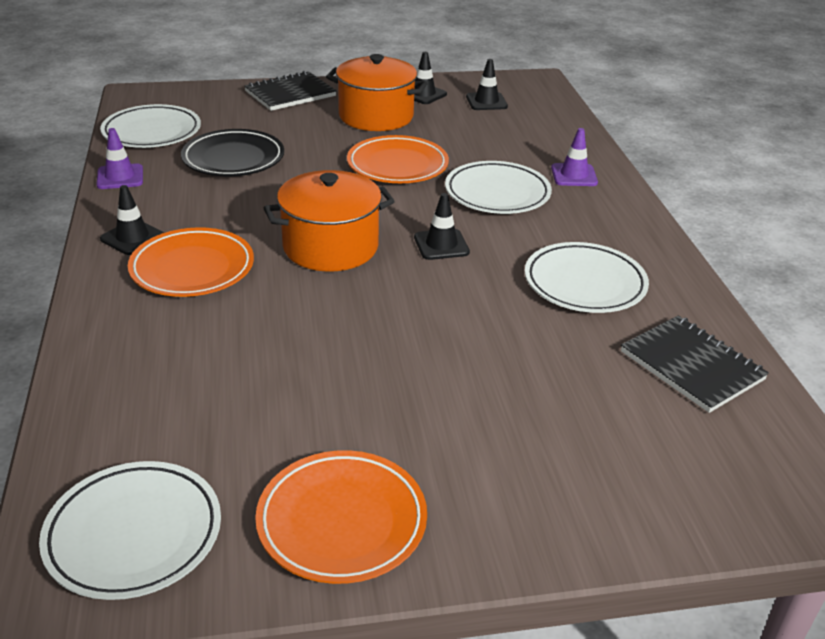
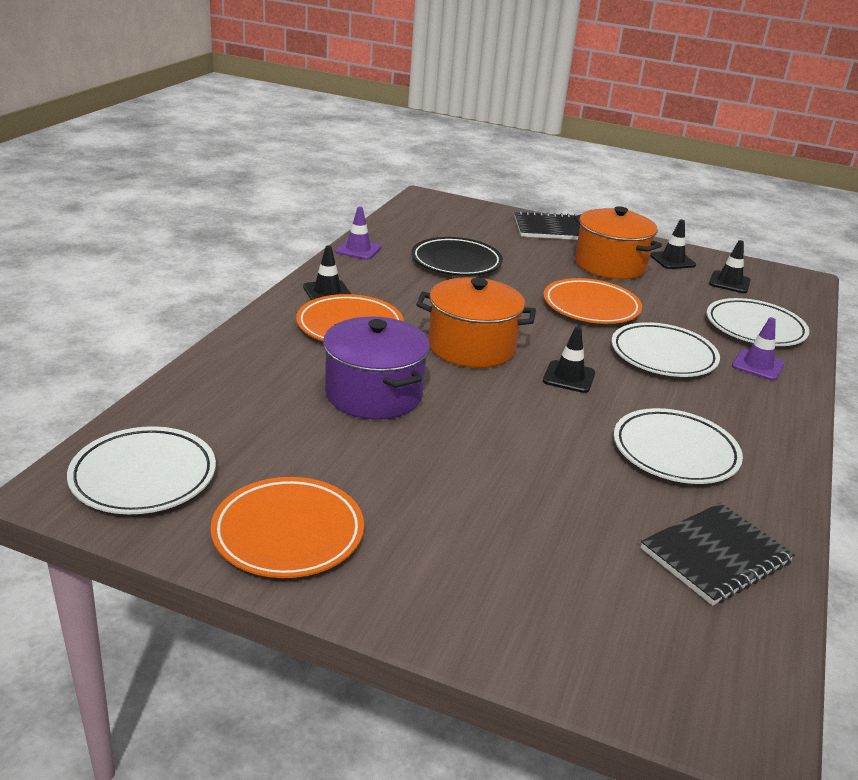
camera: 30 degrees right, 5 degrees down
(152, 132) = (411, 226): white plate -> white plate (755, 328)
(285, 334) = (373, 394): none -> purple pot
(691, 366) = (715, 556): black notebook -> black notebook turned 60 degrees clockwise

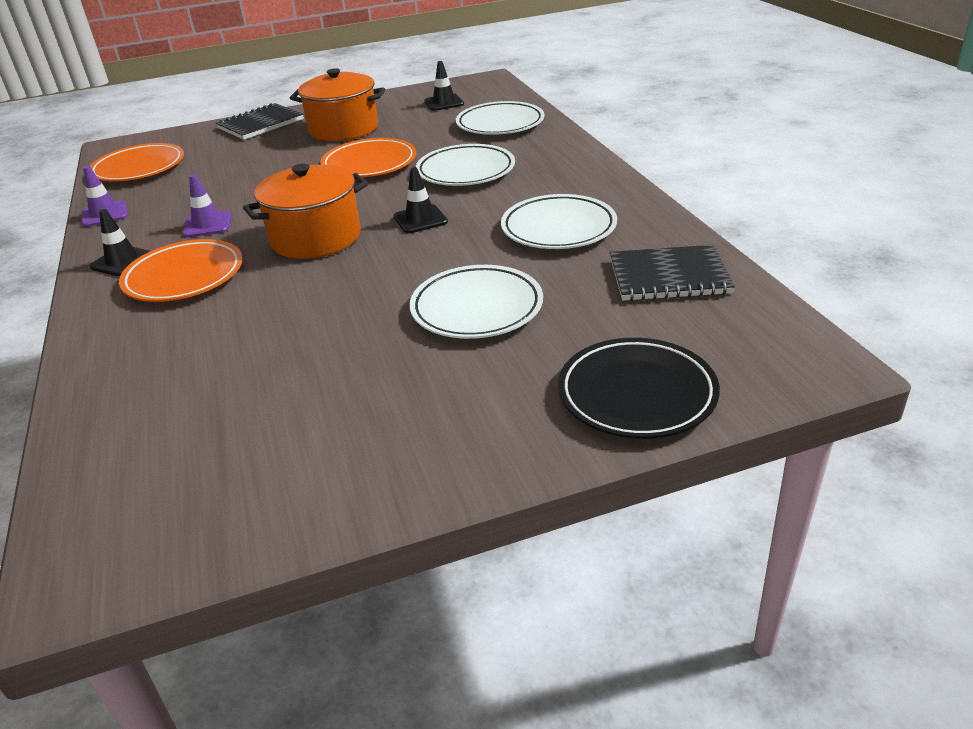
camera: 35 degrees left, 5 degrees up
(143, 477) = (152, 512): white plate -> white plate (477, 308)
(288, 533) = (359, 463): orange plate -> orange plate (139, 168)
(373, 394) = (282, 316): purple pot -> none
(456, 262) = (213, 183): black plate -> black plate (636, 394)
(672, 260) = (385, 106): black traffic cone -> none
(715, 556) = (669, 276): black notebook -> black notebook turned 75 degrees clockwise
(757, 365) = (533, 146): purple traffic cone -> purple traffic cone (207, 225)

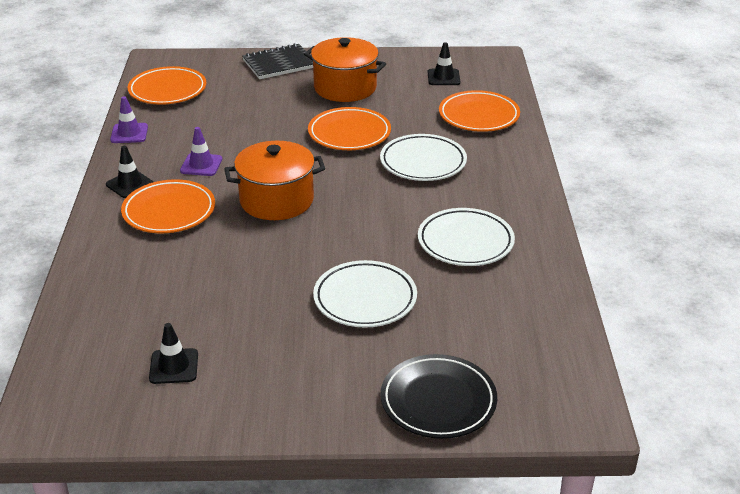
camera: 15 degrees right, 0 degrees up
(420, 219) = (363, 203): black traffic cone -> black traffic cone (174, 366)
(500, 124) = (478, 116): white plate -> orange plate
(669, 276) = (523, 311): black notebook -> none

